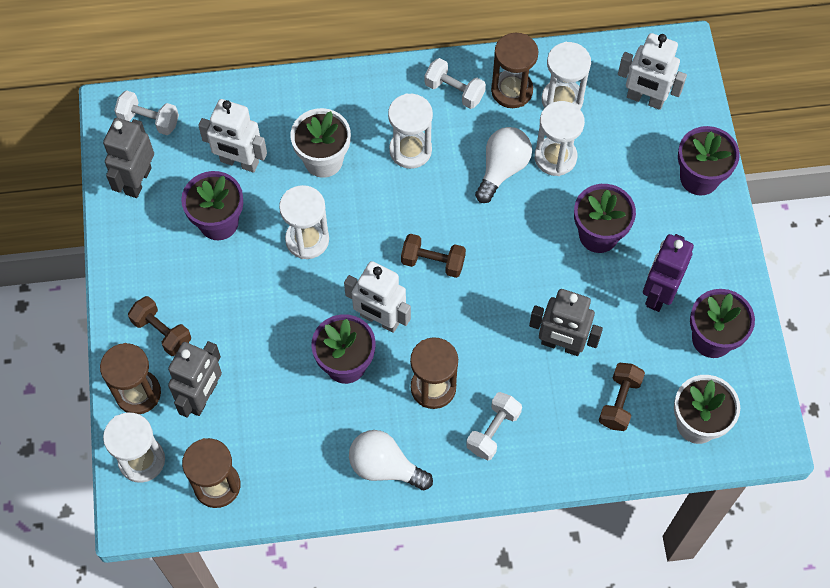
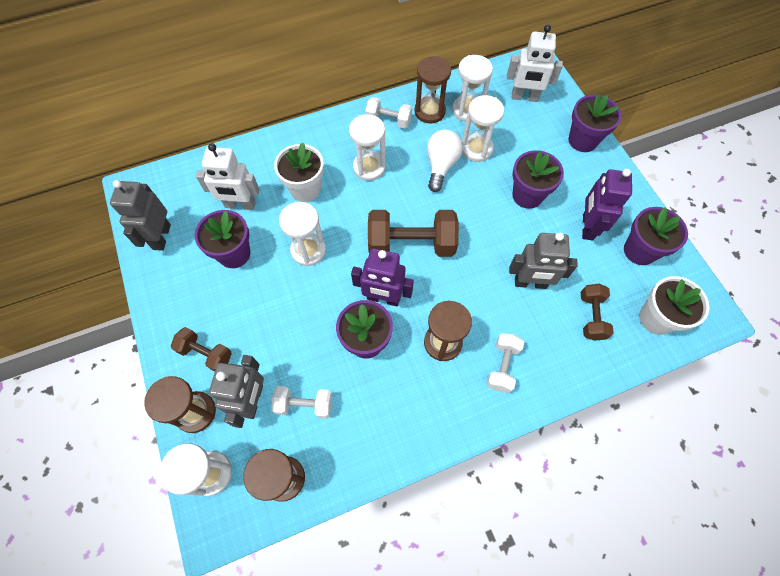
camera: 15 degrees left, 0 degrees up
(149, 120) = (162, 190): white dumbbell -> white dumbbell (304, 405)
(379, 319) = (383, 298): white robot -> purple robot
(385, 467) = (424, 421): white light bulb -> none
(433, 262) = (411, 244): brown dumbbell -> brown dumbbell, size x1.76

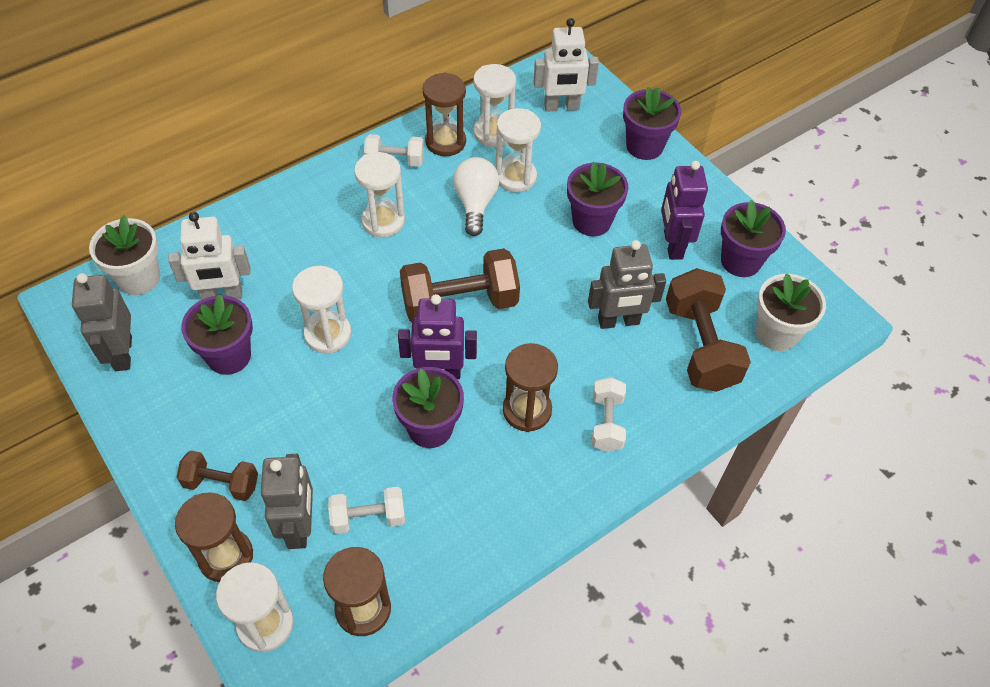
camera: 15 degrees left, 10 degrees down
(305, 189) = (305, 261): white flower pot -> white flower pot (139, 278)
(591, 316) = (700, 346): brown dumbbell -> brown dumbbell, size x1.76

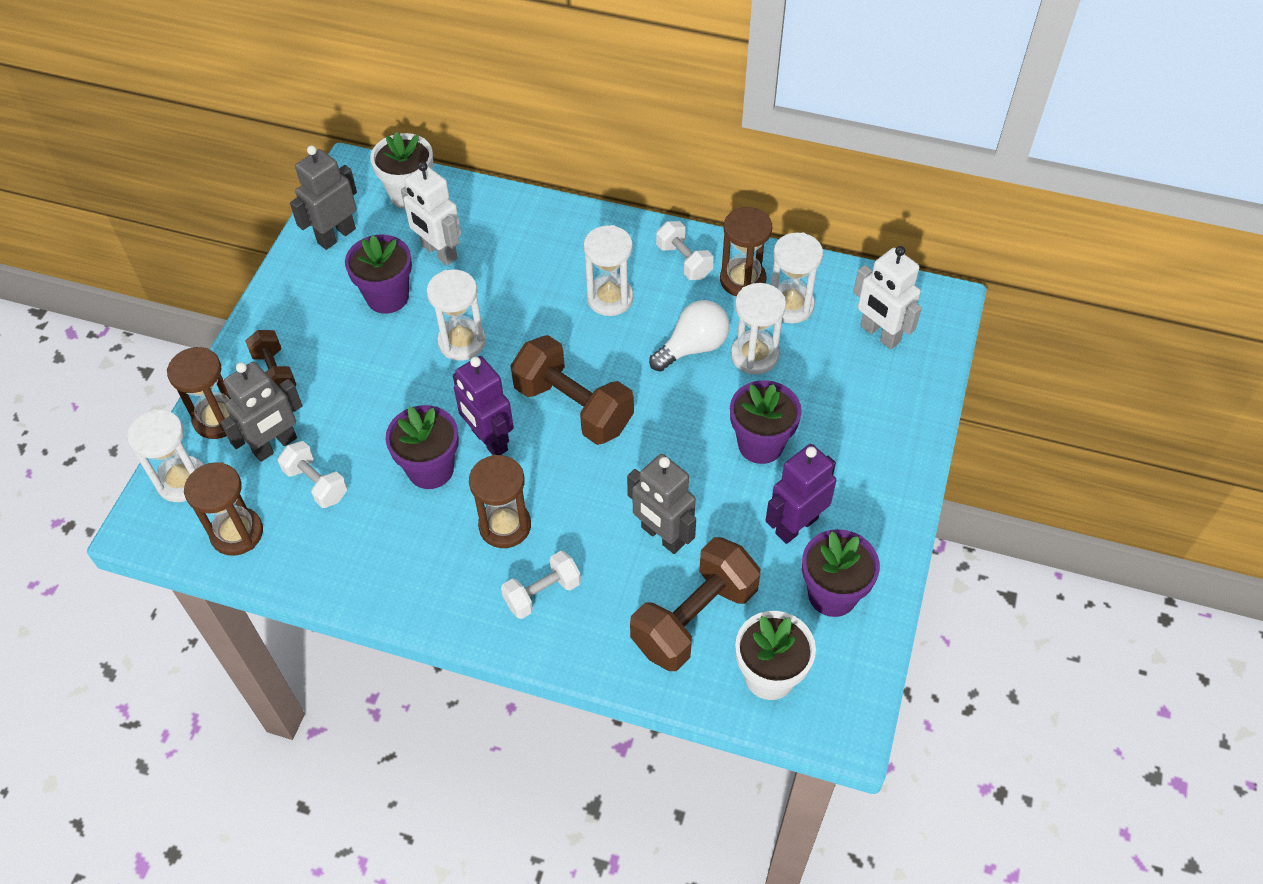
camera: 55 degrees right, 0 degrees up
(644, 146) = (900, 429): purple flower pot -> none

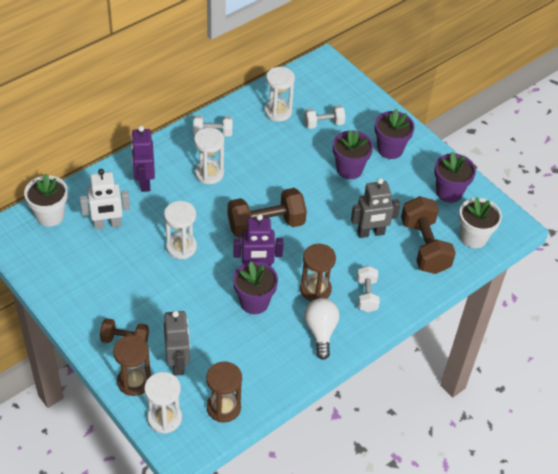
camera: 60 degrees left, 5 degrees down
(316, 484) = (221, 356): white dumbbell -> white dumbbell (324, 124)
(336, 236) = (47, 263): grey robot -> none
(387, 297) = (118, 263): purple flower pot -> purple flower pot (390, 149)
(693, 347) = (270, 160): white light bulb -> white light bulb (321, 332)
(742, 280) = (246, 119): brown hourglass -> none
(754, 355) = (296, 141): white hourglass -> none
(796, 525) = (404, 183): purple robot -> purple robot (144, 182)
(879, 334) = (324, 93): white robot -> none

